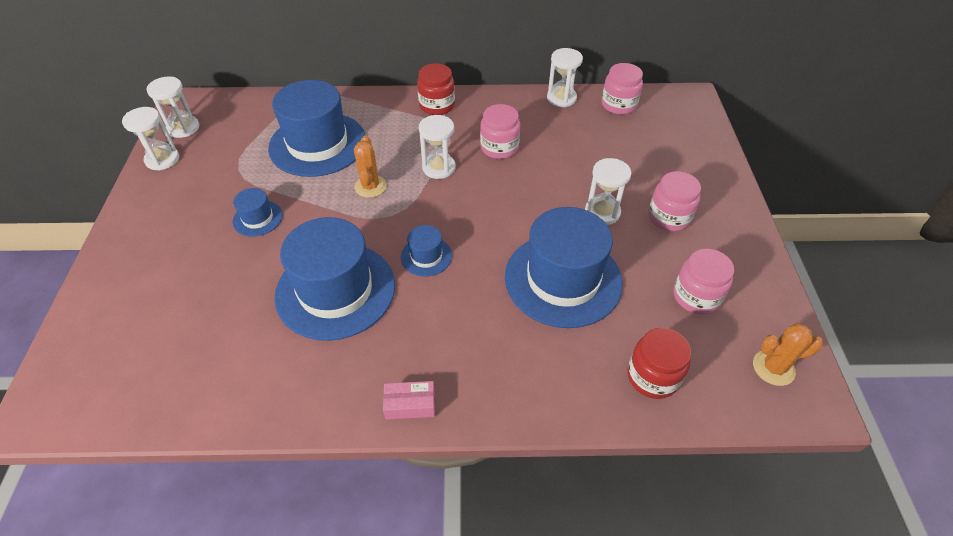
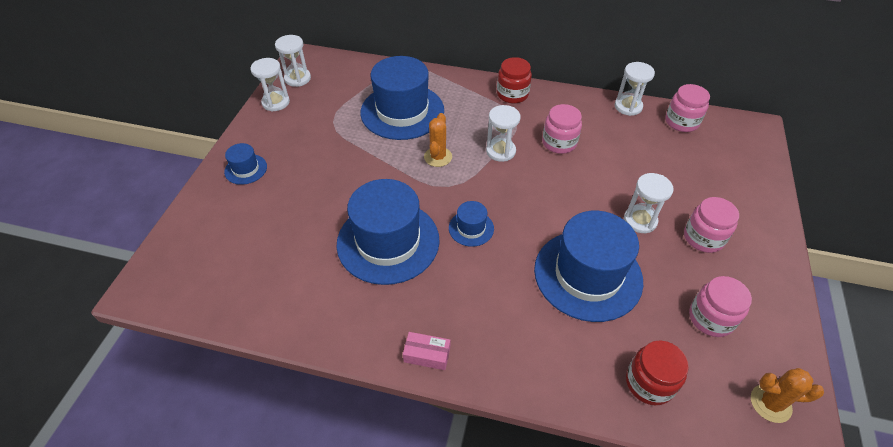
camera: 15 degrees right, 0 degrees up
(257, 218) = (339, 167): blue hat -> blue hat (246, 169)

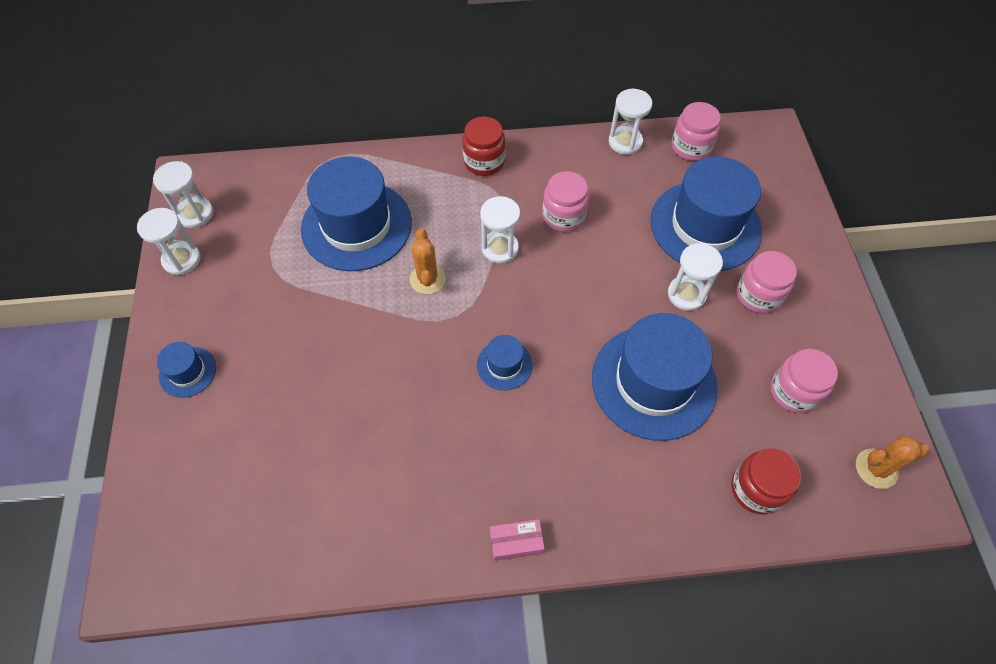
camera: 20 degrees left, 10 degrees up
(388, 242) = (414, 415): blue hat -> blue hat (705, 225)

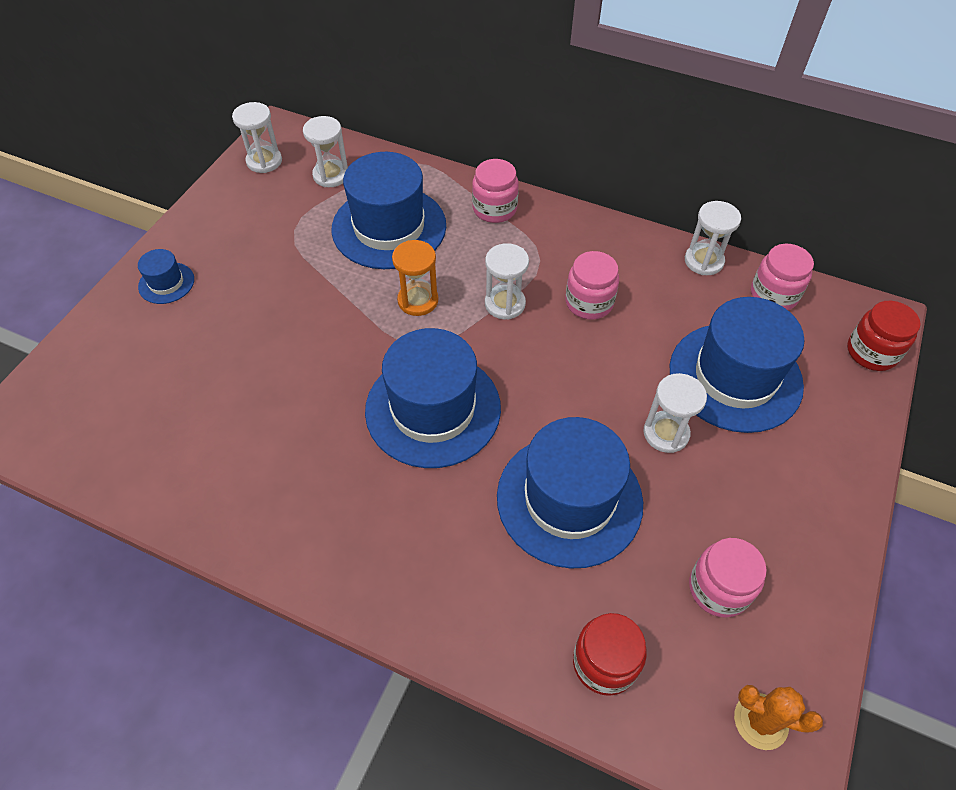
camera: 30 degrees right, 5 degrees down
(182, 259) = (227, 193): white hourglass -> white hourglass (331, 175)
(427, 279) = (418, 300): orange cactus -> orange hourglass
(484, 161) = (546, 221): red jar -> red jar (871, 352)
(504, 365) = (433, 409): blue hat -> blue hat, size x2.21
(516, 542) = (327, 573): pink box -> none
(758, 295) = (747, 472): pink jar -> pink jar (494, 209)

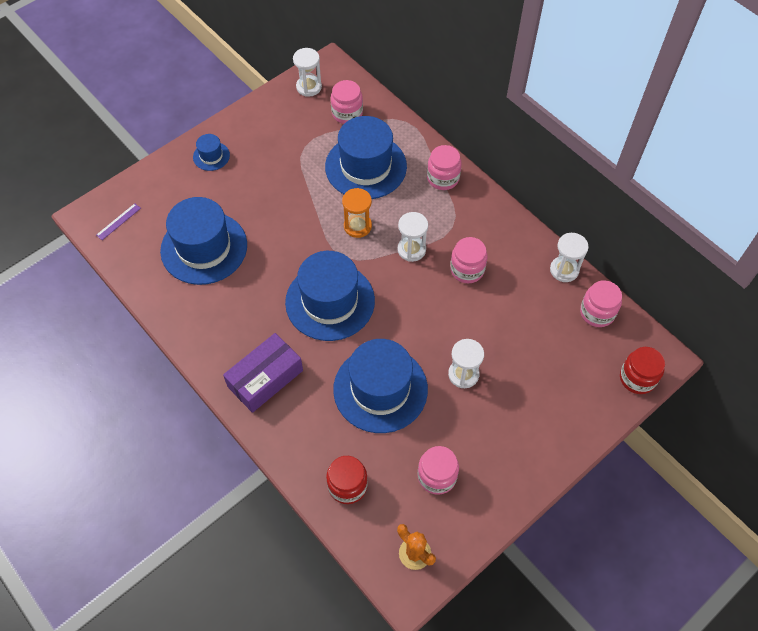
camera: 25 degrees right, 5 degrees up
(58, 417) = (118, 221): none -> purple ruler
(331, 175) = (347, 113): white hourglass -> pink jar
(396, 554) = (265, 378): none -> purple box
(735, 377) = (532, 357): blue hat -> blue hat (204, 248)

